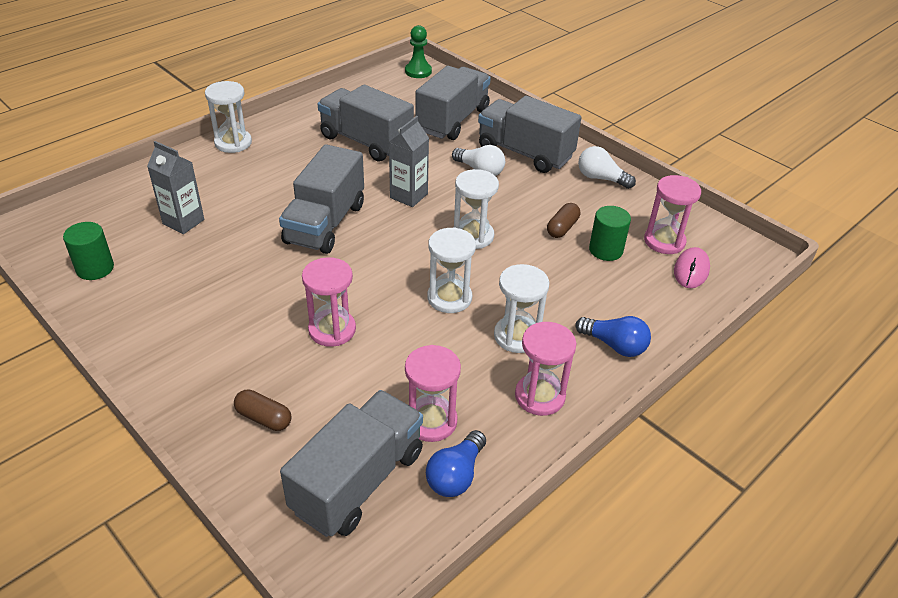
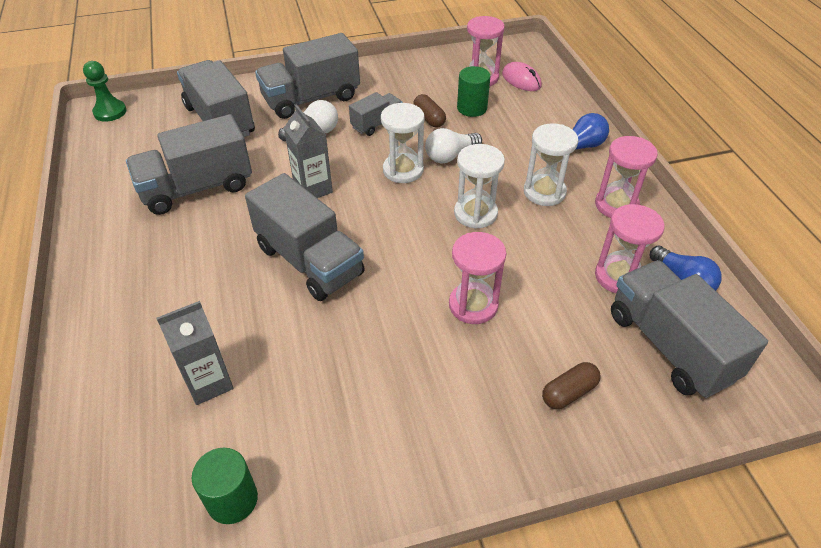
camera: 60 degrees left, 5 degrees up
(233, 143) = (90, 294): white hourglass -> none
(524, 200) = (376, 124): none -> grey truck
(601, 178) = (382, 75): white light bulb -> white light bulb (450, 156)

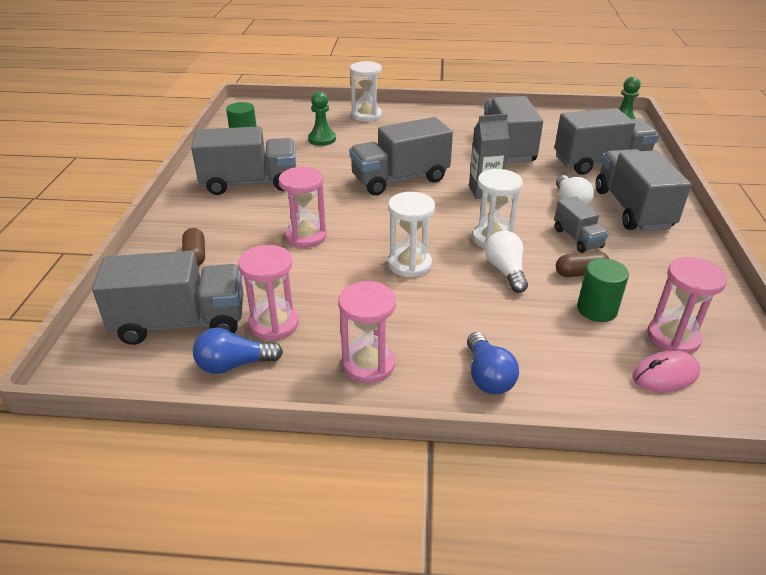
camera: 110 degrees right, 10 degrees down
(209, 383) = (322, 139): grey carton -> green pawn
(379, 417) = (250, 183): none -> grey truck
(544, 192) = (417, 317): white hourglass -> white hourglass (366, 115)

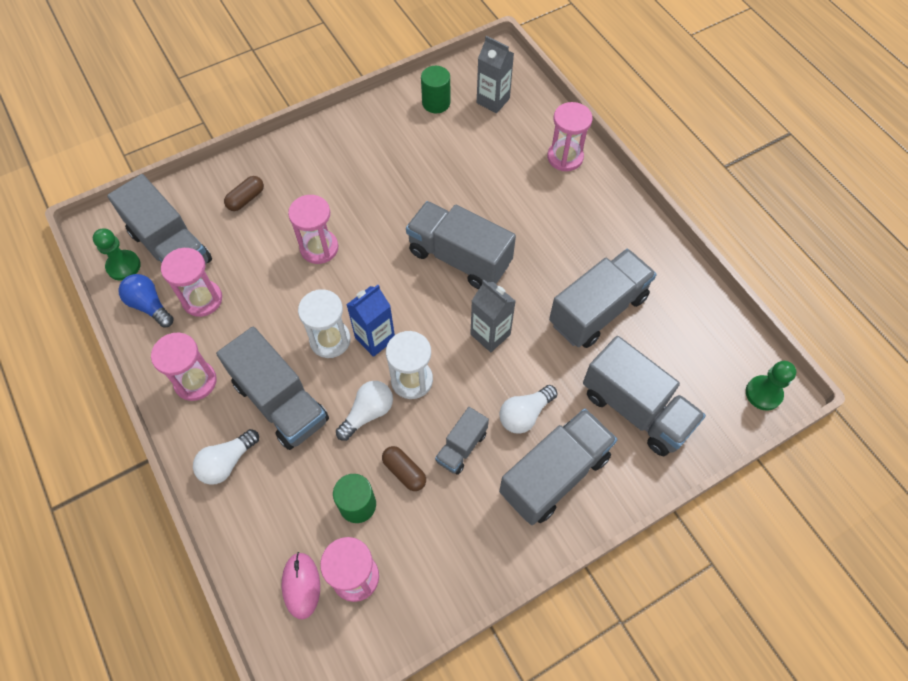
camera: 55 degrees right, 25 degrees up
(250, 183) = (367, 159): grey truck -> grey truck (280, 402)
(279, 120) = (493, 101): none -> grey carton
(322, 139) = (484, 155): green pawn -> green pawn (123, 266)
(366, 115) = (565, 157): white hourglass -> pink hourglass
(433, 241) = (375, 338): none -> blue carton
(487, 376) = (227, 462): blue light bulb -> white light bulb
(665, 375) = (301, 585): pink mouse -> pink mouse turned 45 degrees clockwise

